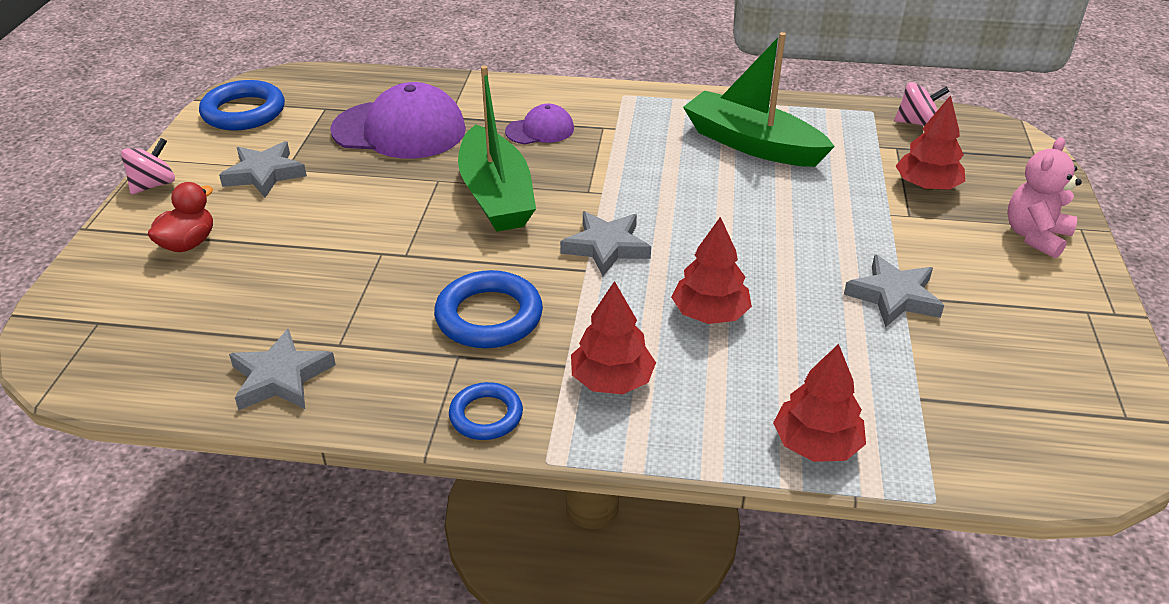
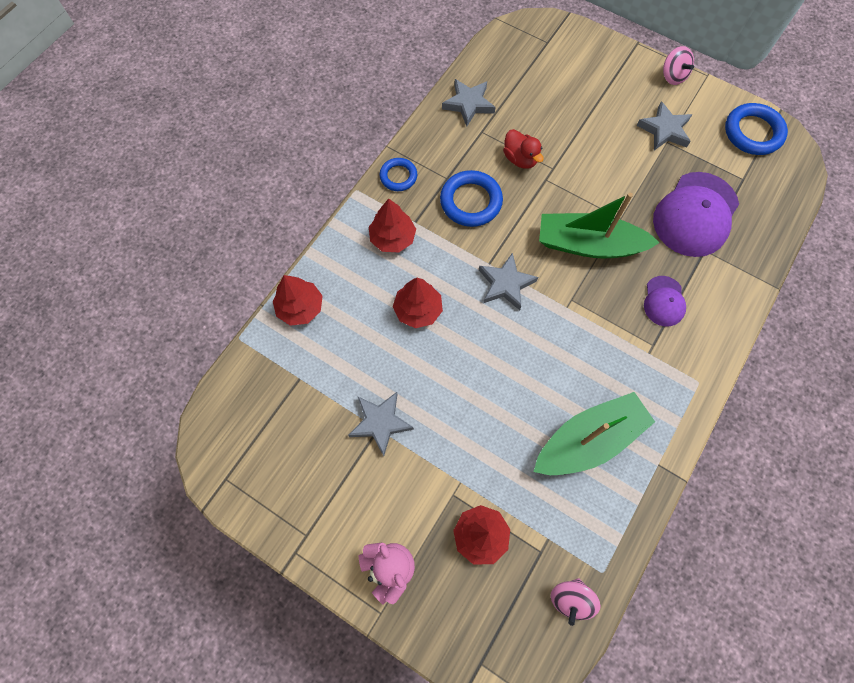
camera: 115 degrees right, 30 degrees up
(188, 243) = (602, 84): red duck -> red duck (520, 159)

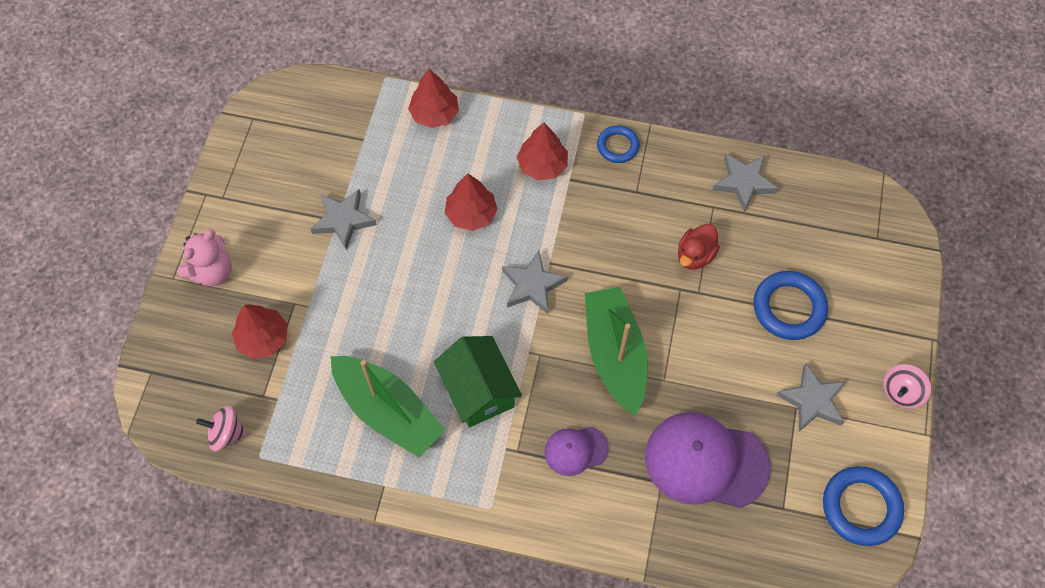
camera: 70 degrees right, 5 degrees down
(471, 201) = (617, 223): blue ring -> blue ring (789, 308)
(590, 358) = (478, 390): none -> green house

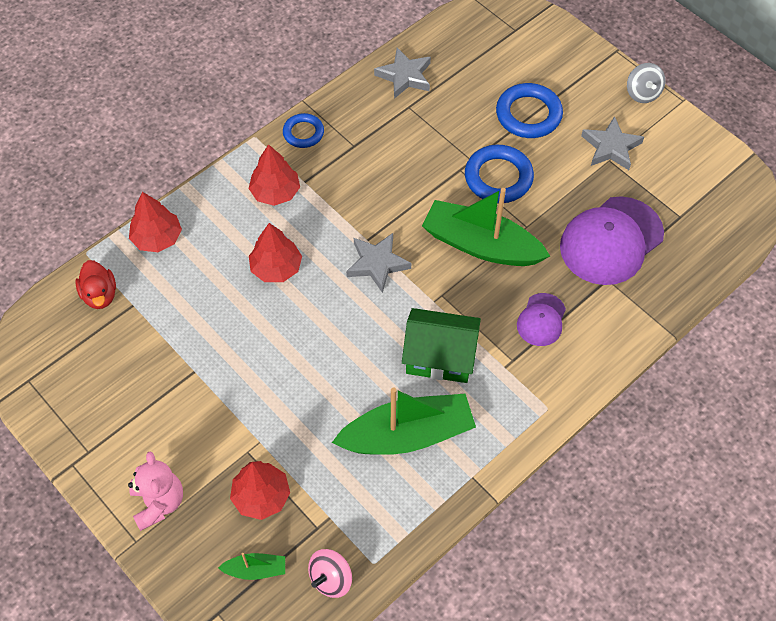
camera: 55 degrees left, 5 degrees down
(201, 375) = (255, 570): none -> green boat
(343, 220) = (199, 366): grey star -> none
(695, 255) = (439, 143): red duck -> red duck (100, 295)
(861, 507) = (710, 171): blue ring -> blue ring (498, 177)
(901, 392) = (642, 93): pink spinning top -> grey spinning top

